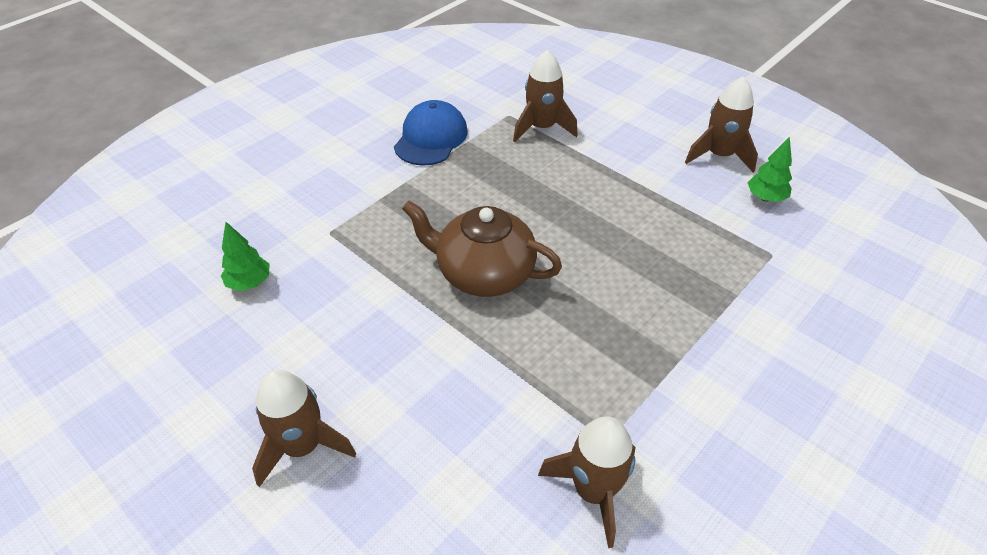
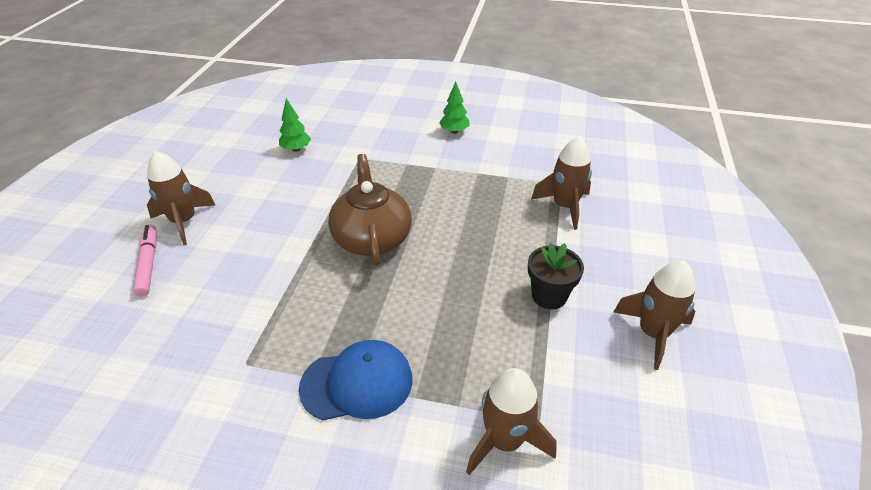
camera: 60 degrees right, 5 degrees down
(364, 508) = (148, 264): none -> pink marker
(431, 138) = (492, 159): blue cap -> blue cap (357, 383)
(593, 491) = (195, 370): brown rocket -> brown rocket (504, 440)
(647, 189) = (549, 296): none -> black flower pot
(765, 198) = (622, 391): green tree -> green tree (454, 131)

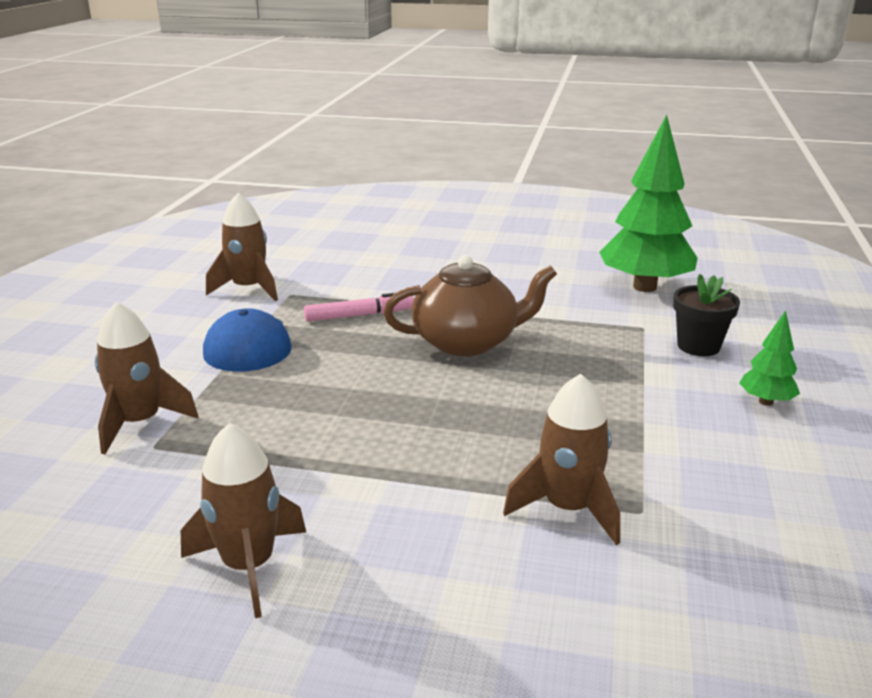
camera: 90 degrees right, 15 degrees down
(148, 264) = (423, 243): pink marker -> pink marker (359, 315)
(184, 222) = (486, 249): brown rocket -> brown rocket (248, 289)
(296, 149) = (645, 287): green tree -> green tree, size x2.17
(549, 296) = (346, 471): black flower pot -> black flower pot (698, 346)

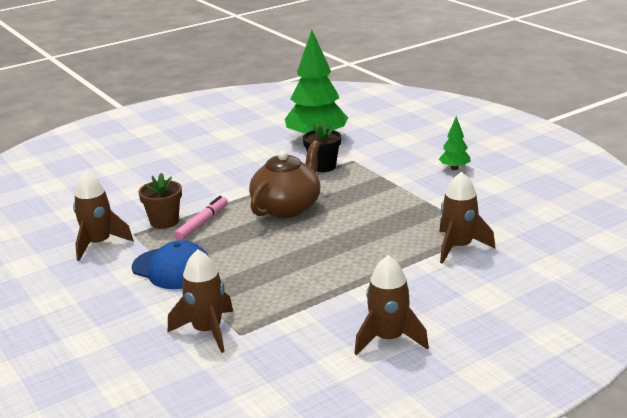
camera: 45 degrees left, 0 degrees up
(334, 297) = (164, 221): none -> brown flower pot
(698, 346) = (390, 157): black flower pot -> black flower pot (323, 166)

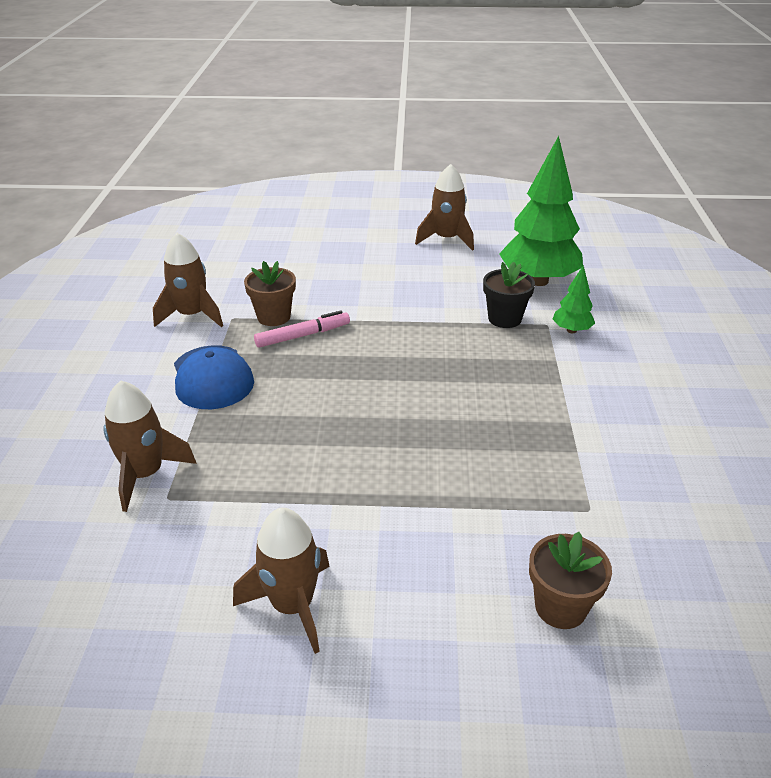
camera: 35 degrees right, 10 degrees up
(287, 207) = (405, 355): brown teapot -> none
(454, 168) = (660, 391): green tree -> green tree (571, 330)
(458, 247) = (532, 514): brown rocket -> brown rocket (446, 239)
(518, 275) = (560, 607): none -> brown flower pot

